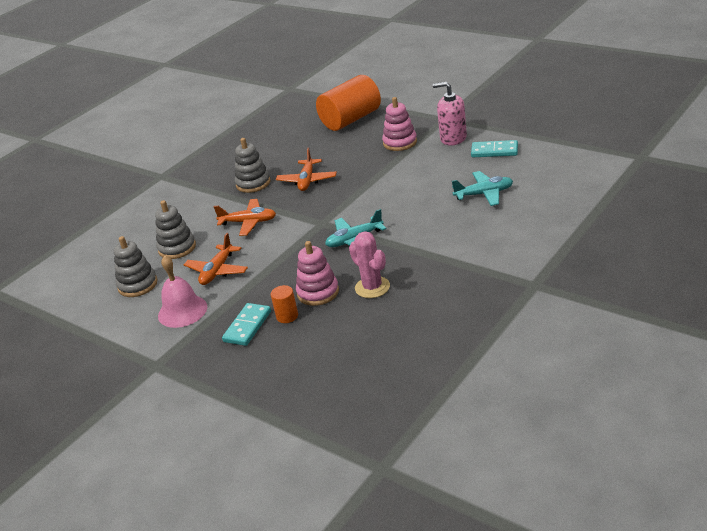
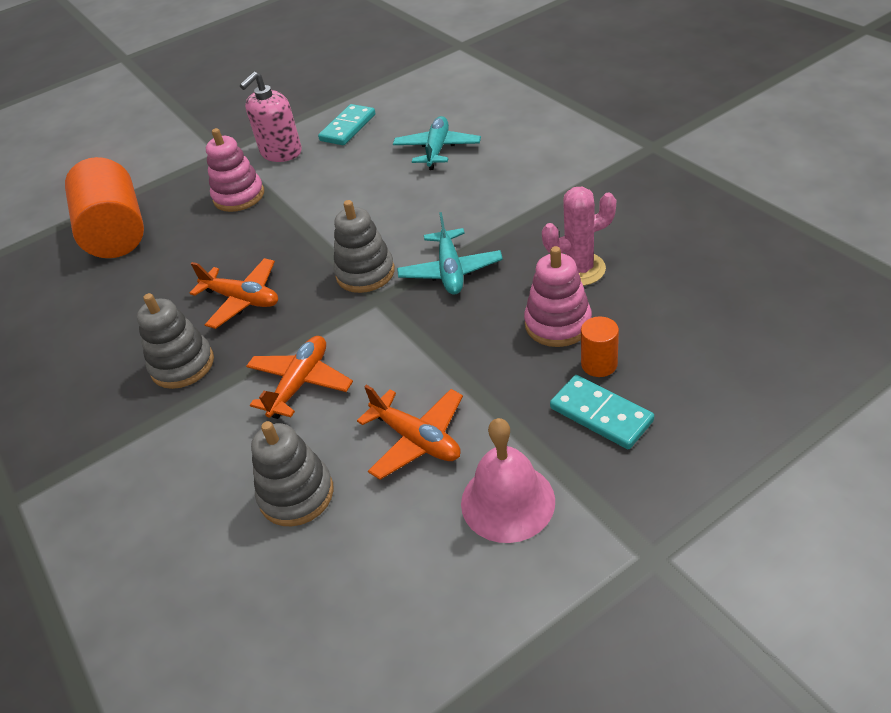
camera: 70 degrees left, 10 degrees up
(138, 285) = (375, 571): grey stacking toy -> grey stacking toy (365, 273)

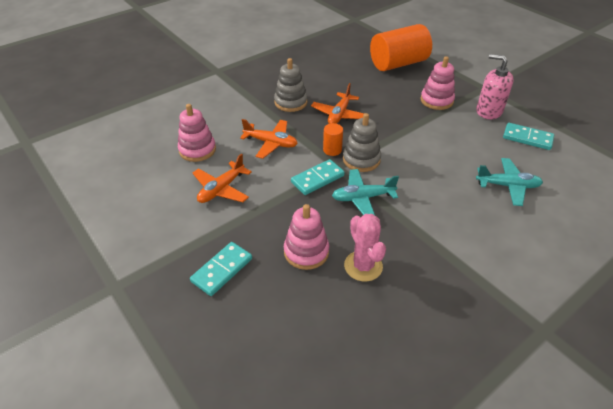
camera: 80 degrees right, 0 degrees up
(296, 494) = (197, 150): grey stacking toy -> pink stacking toy
(403, 319) = (317, 179): none -> turquoise domino
(507, 501) = (170, 226): pink bell -> none
(599, 364) = (265, 272): orange cylinder -> orange cylinder (332, 150)

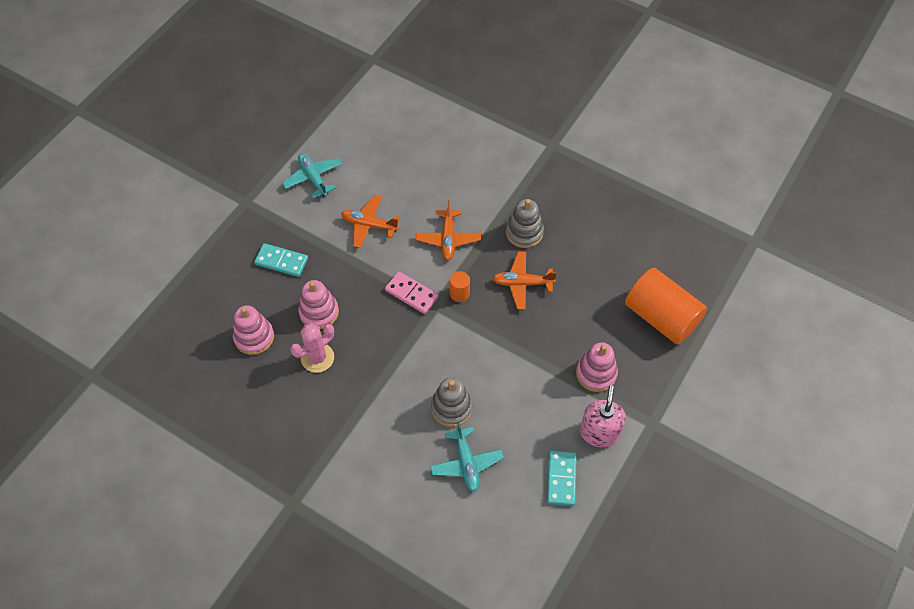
camera: 70 degrees right, 15 degrees up
(197, 150) = (413, 185): pink stacking toy -> pink stacking toy (254, 337)
(317, 179) = (411, 294): turquoise domino -> pink domino
(361, 159) = (455, 323): grey stacking toy -> grey stacking toy (451, 407)
(362, 198) = (399, 337): turquoise plane -> turquoise plane (313, 178)

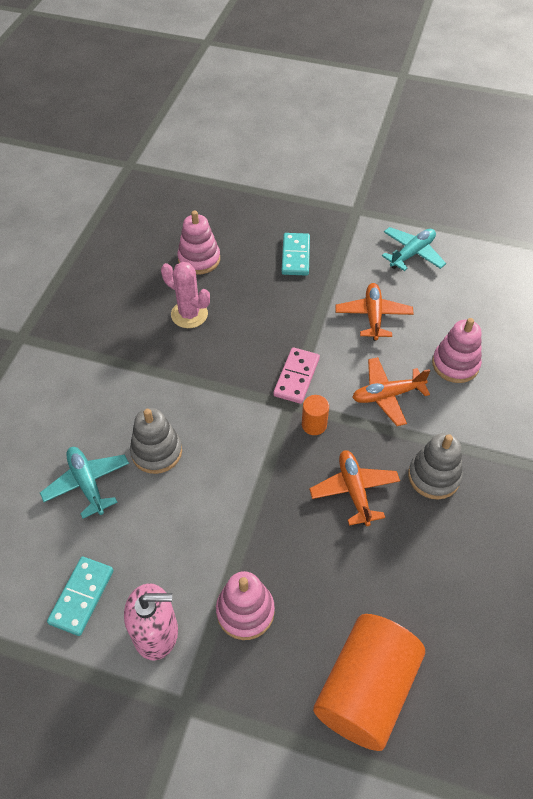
camera: 75 degrees right, 5 degrees down
(319, 312) = (244, 301): pink stacking toy -> pink stacking toy (455, 364)
(466, 463) = (87, 483): turquoise plane -> turquoise plane turned 90 degrees clockwise
(561, 478) = (82, 597): turquoise domino -> turquoise domino turned 60 degrees counterclockwise

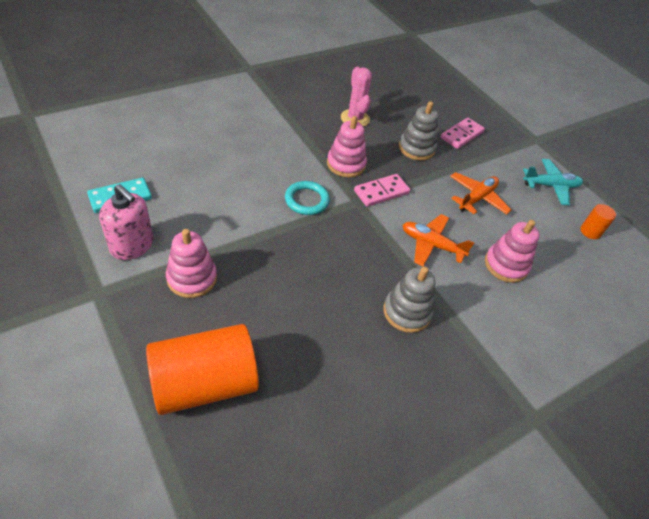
camera: 35 degrees right, 5 degrees down
(87, 483) = (193, 151): turquoise plane -> none
(156, 452) = (249, 165): grey stacking toy -> grey stacking toy (416, 148)
(199, 259) = (396, 98): pink stacking toy -> pink stacking toy (346, 164)
(247, 442) = (306, 200): none -> turquoise ring
(295, 256) = (462, 135): turquoise domino -> pink domino
(314, 425) = (360, 223): orange cylinder -> orange cylinder (590, 231)
(354, 490) = (341, 275): orange plane -> none

